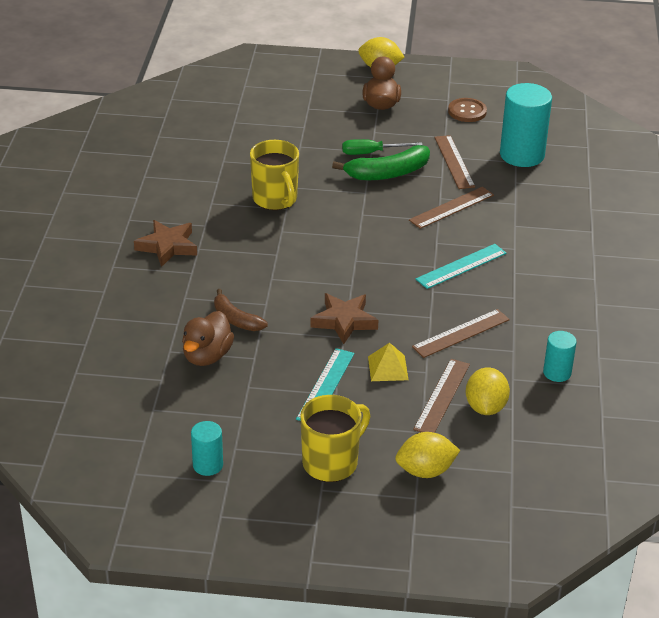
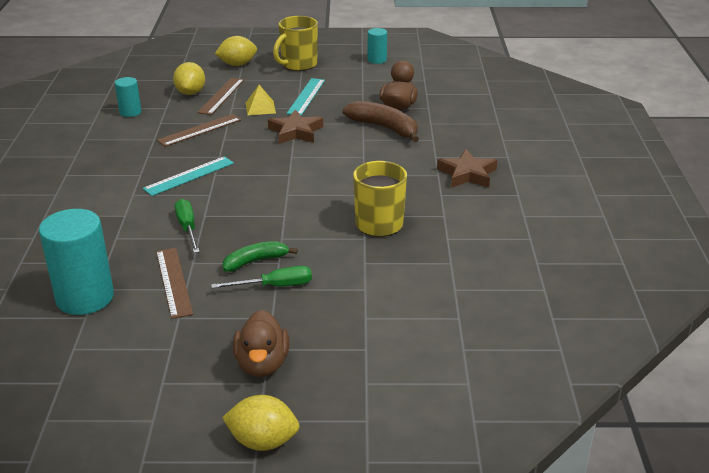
camera: 175 degrees right, 5 degrees down
(236, 319) = (384, 128): brown banana -> brown banana, size x1.54
(388, 173) = (255, 261): green banana -> green banana, size x0.65
(451, 207) = (188, 228): brown ruler -> green screwdriver
(467, 111) = (138, 362): brown button -> none

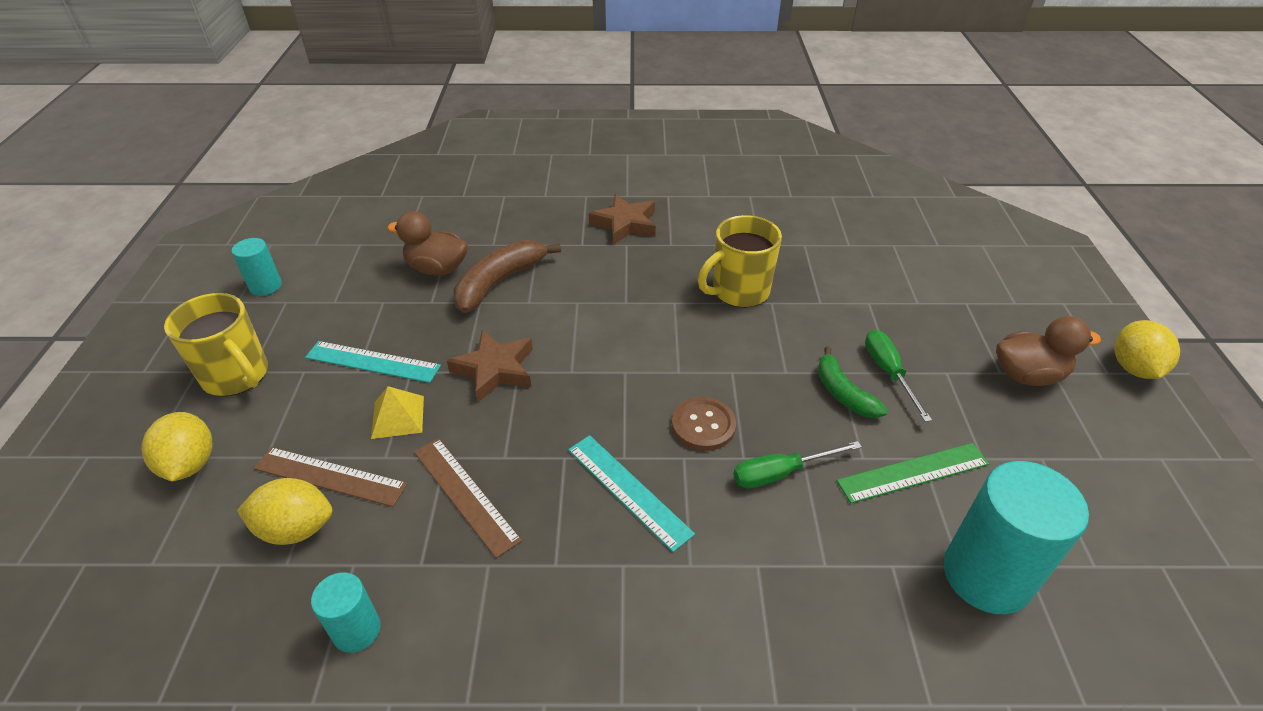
camera: 90 degrees left, 10 degrees up
(174, 282) = (913, 472): brown ruler -> green ruler
(235, 202) = (703, 425): none -> brown button

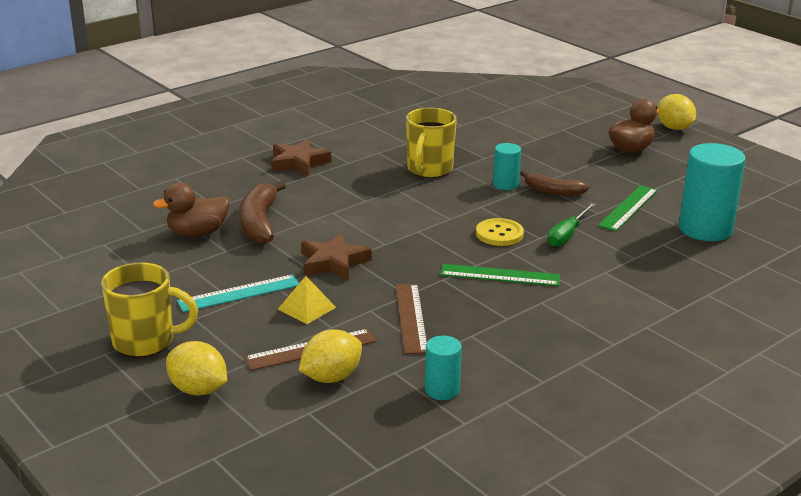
camera: 40 degrees left, 15 degrees down
(265, 286) = (68, 293): turquoise cylinder -> turquoise cylinder (505, 184)
(465, 495) = (411, 318): brown ruler -> brown ruler turned 75 degrees clockwise
(628, 490) = (500, 275): turquoise ruler -> green ruler
(703, 425) = (499, 234): brown button -> yellow button
(843, 393) = (553, 191): green banana -> brown banana
(888, 372) = (563, 174): green screwdriver -> none

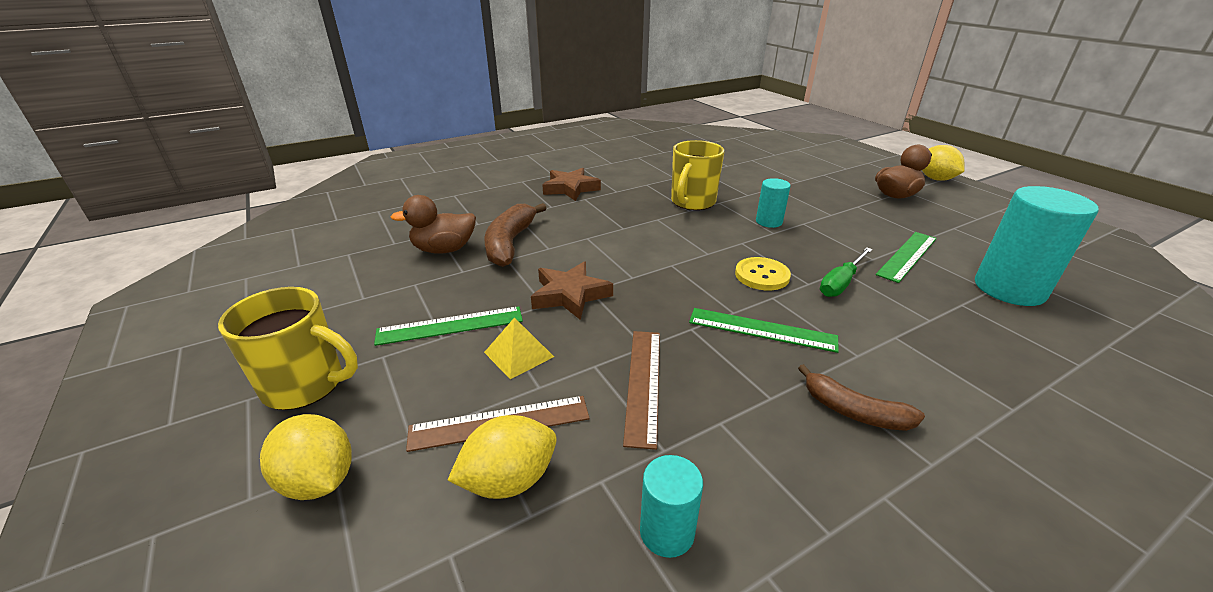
camera: 10 degrees right, 5 degrees up
(239, 293) = (450, 326): turquoise ruler -> green ruler
(553, 191) = (819, 232): brown banana -> brown banana (854, 411)

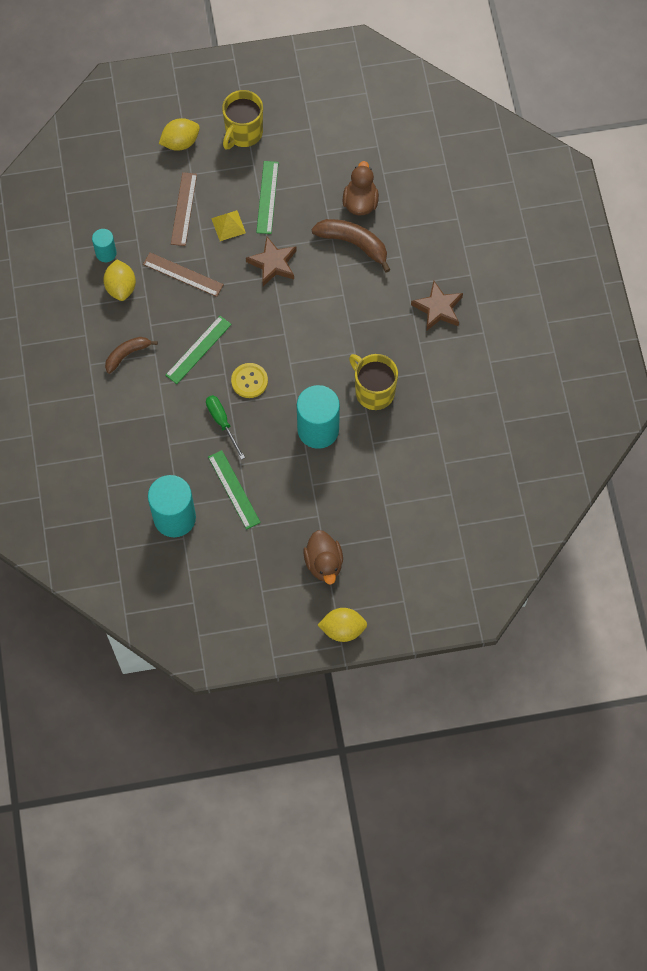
camera: 110 degrees right, 35 degrees up
(509, 480) = (151, 207): yellow lemon -> yellow lemon (121, 287)
(769, 222) = (318, 429): turquoise cylinder -> turquoise cylinder, size x1.92

